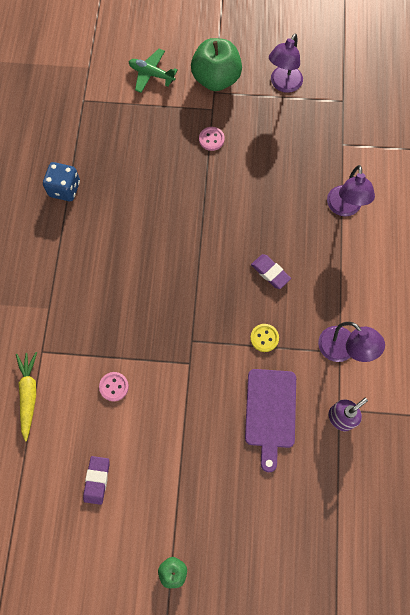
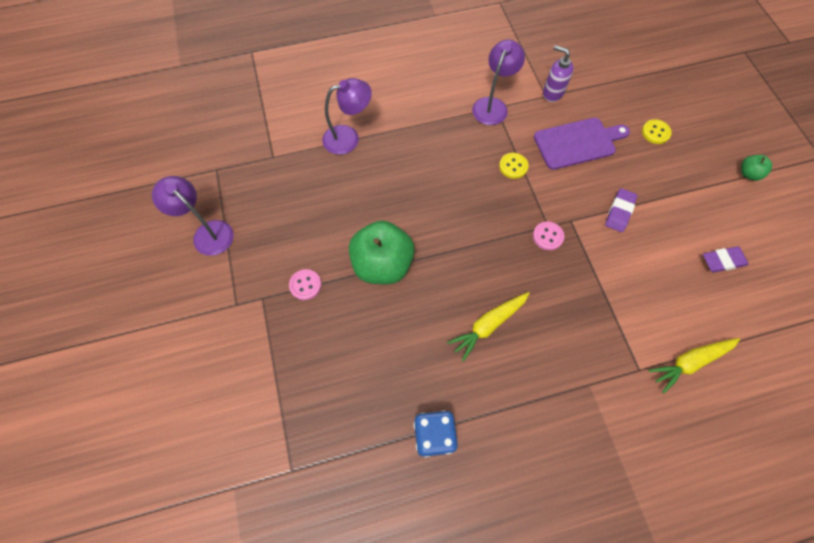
camera: 110 degrees left, 5 degrees down
(114, 386) = (632, 280): pink button -> pink button (547, 236)
(125, 255) = (488, 325): none -> yellow carrot
(151, 74) = (226, 392): green plane -> none
(216, 79) = (216, 308): green apple -> green apple (382, 264)
(256, 501) = (655, 132): none -> yellow button
(270, 272) = (445, 180): purple eraser -> purple eraser (619, 212)
(283, 84) = (207, 232): purple lamp -> purple lamp turned 150 degrees counterclockwise

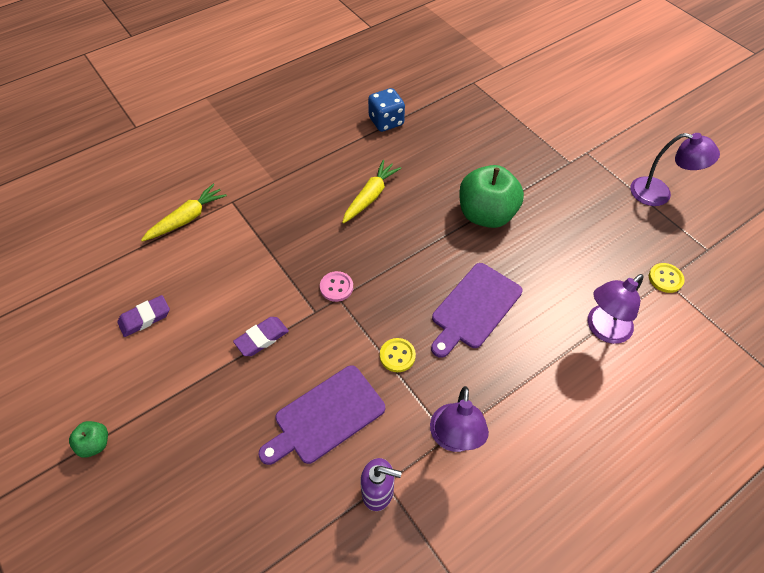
camera: 160 degrees right, 10 degrees down
(305, 285) = (542, 180): pink button -> none
(437, 183) = (474, 308): none -> purple cutting board
(619, 212) = (262, 338): purple eraser -> purple eraser turned 45 degrees clockwise
(655, 132) = (220, 470): yellow button -> yellow button (665, 278)

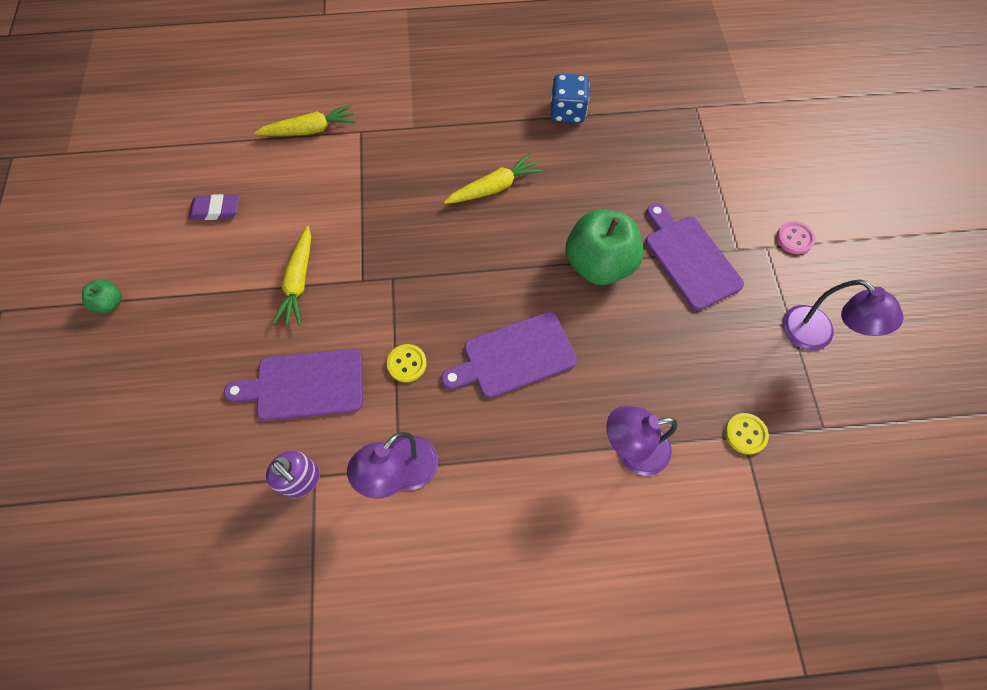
camera: 30 degrees right, 10 degrees up
(262, 338) = (299, 281): purple eraser -> yellow carrot
(336, 287) = (397, 266): pink button -> pink button (794, 238)
(544, 182) = (689, 259): none -> purple cutting board

